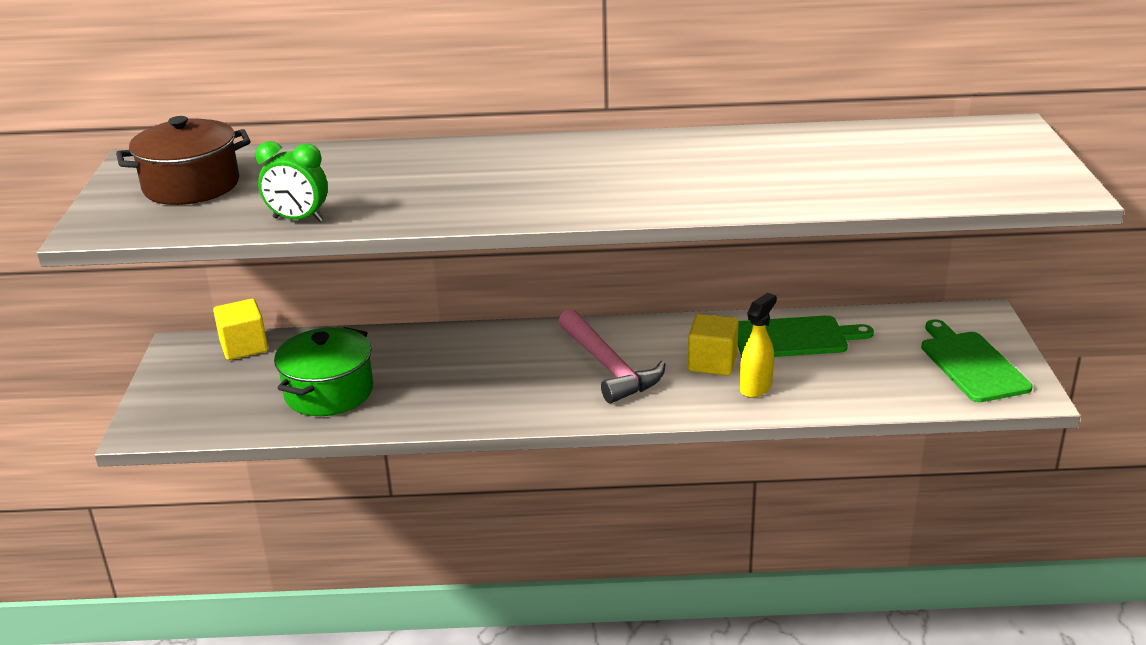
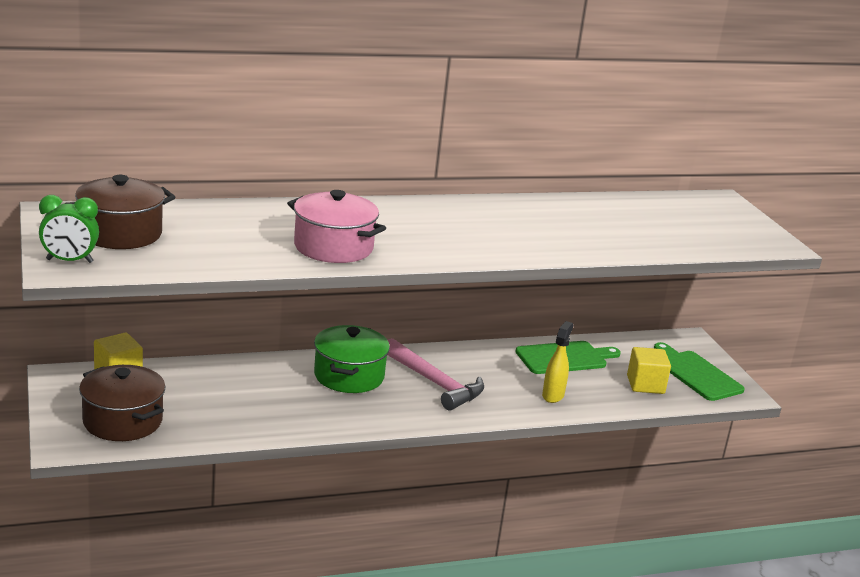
camera: 20 degrees left, 5 degrees down
(220, 403) = (122, 421): none -> brown pot
(298, 219) = (235, 262): green clock -> green clock (69, 261)
(329, 392) = (215, 409): green pot -> green pot (349, 376)
(431, 200) = (333, 247): none -> pink pot
(712, 363) = (512, 378): yellow cube -> yellow cube (645, 385)

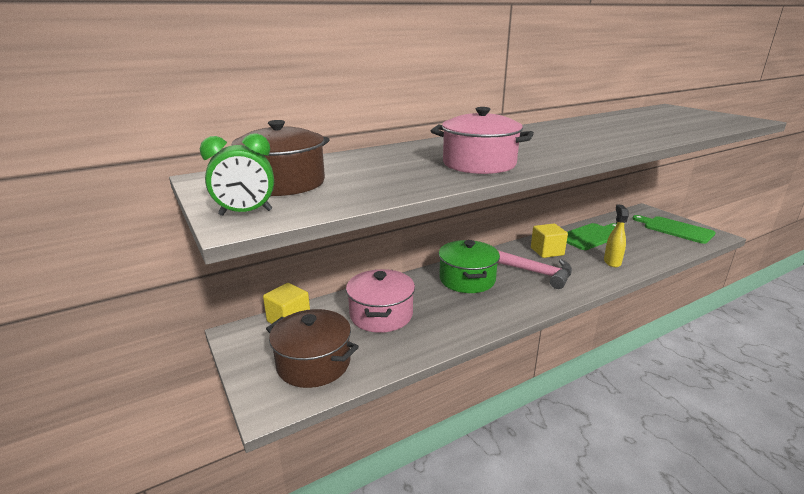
camera: 10 degrees left, 0 degrees up
(220, 391) = (381, 315): none -> pink pot
(645, 385) = (656, 242): yellow cube -> yellow cube (547, 251)

